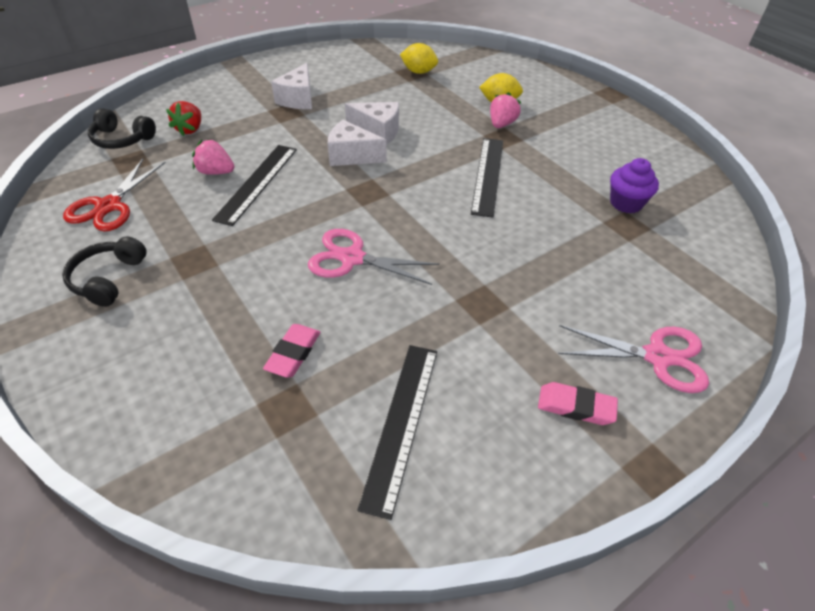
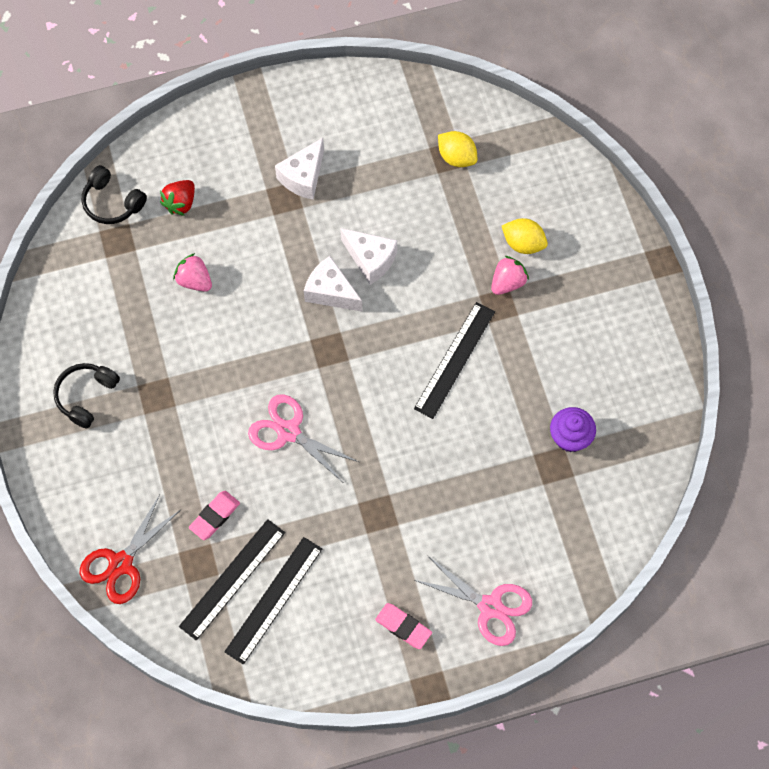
camera: 20 degrees right, 20 degrees up
(109, 206) = (92, 303): red scissors -> red scissors (121, 563)
(257, 183) = (230, 308): black ruler -> black ruler (232, 579)

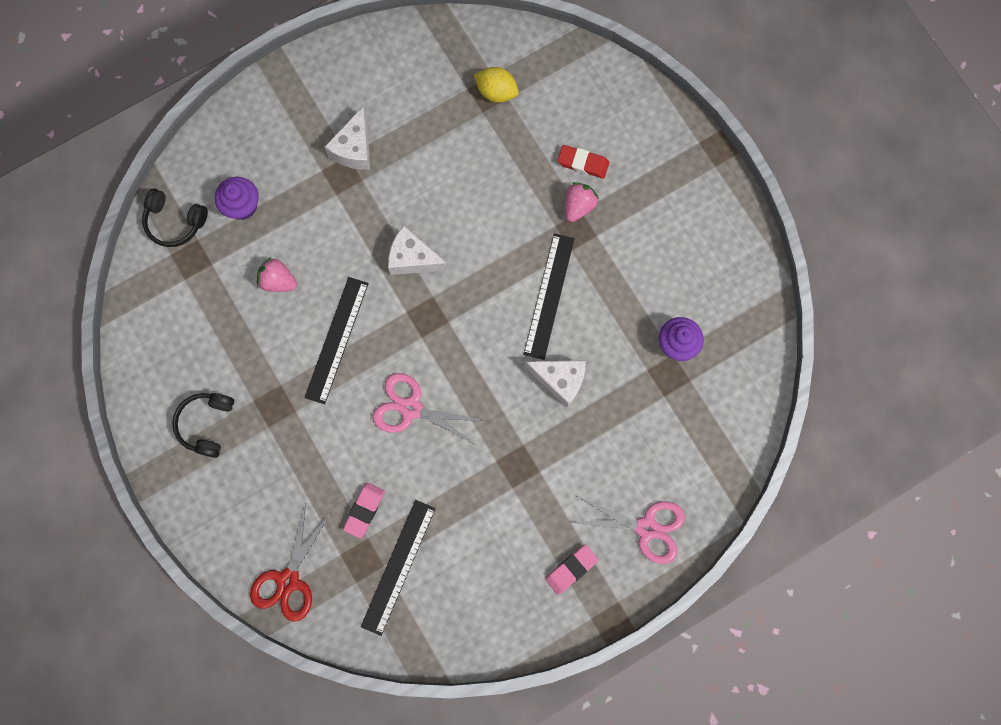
camera: 15 degrees left, 10 degrees up
(180, 203) = (242, 205): red strawberry -> purple cupcake
(274, 600) = (443, 576): black ruler -> black ruler (337, 340)
(370, 260) = (442, 216): white cheese -> white cheese (560, 380)
(403, 627) = (571, 569): pink eraser -> pink eraser turned 60 degrees counterclockwise
(523, 243) = (583, 163): yellow lemon -> red eraser

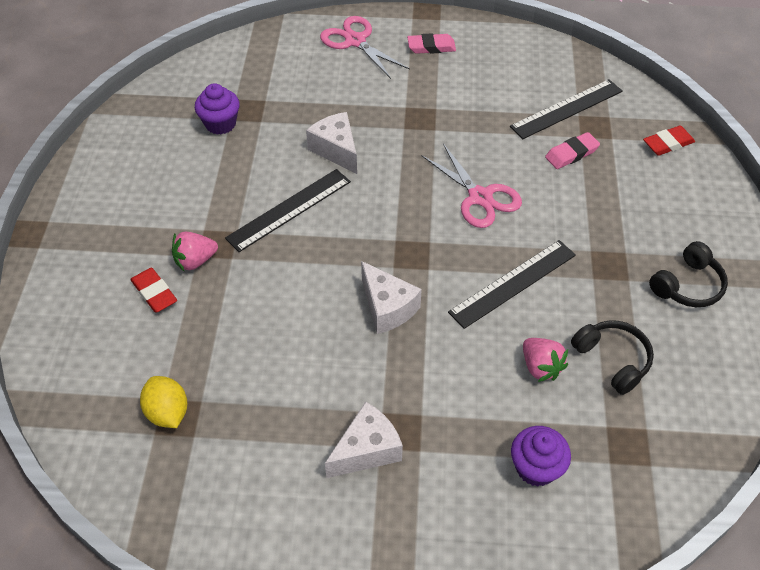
camera: 145 degrees left, 25 degrees down
(175, 221) = (628, 499): black headphones -> black headphones (612, 360)
(288, 580) = (668, 144): red scissors -> red eraser

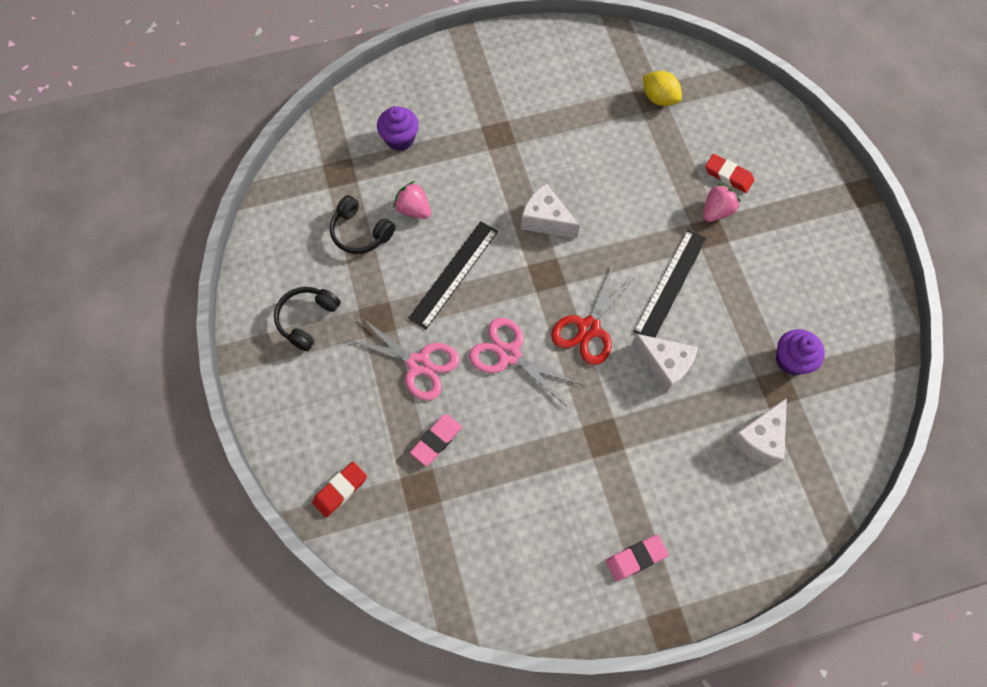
camera: 160 degrees right, 15 degrees up
(355, 41) = (725, 536): pink scissors -> pink scissors (418, 364)
(367, 450) = (515, 116): white cheese -> white cheese (759, 439)
(391, 196) = (589, 328): none -> red scissors
(566, 109) = (456, 506): black ruler -> none

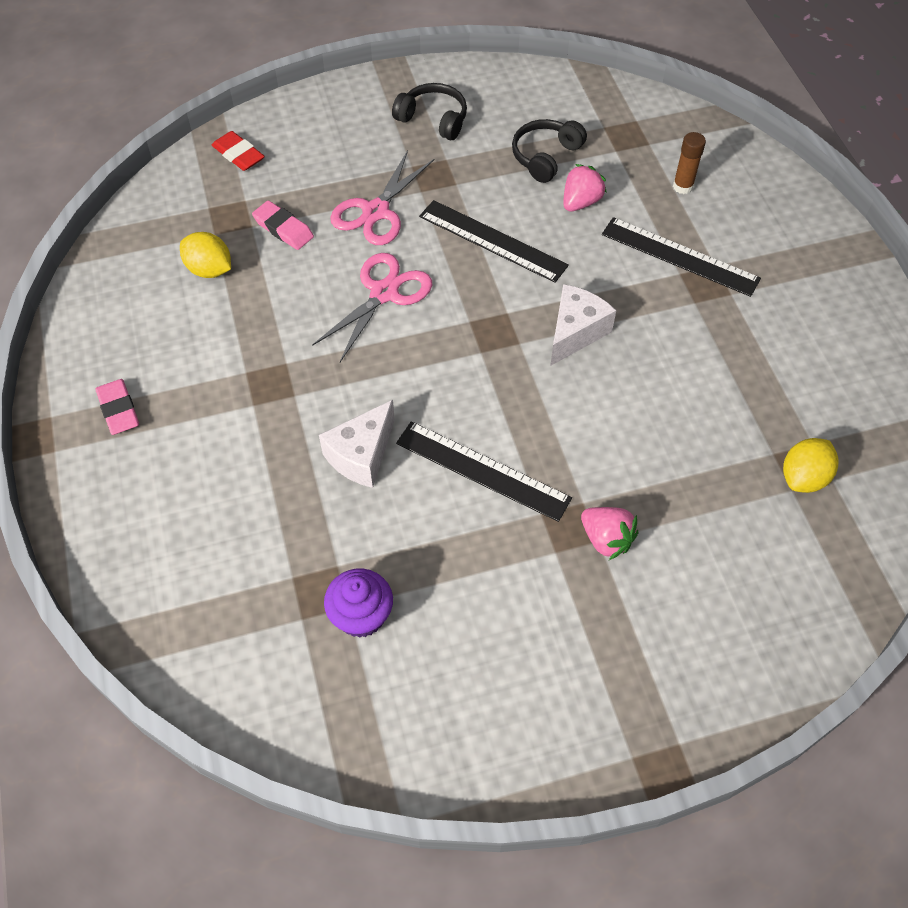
camera: 90 degrees right, 10 degrees down
(400, 139) = (682, 186): purple cupcake -> brown glue stick
(472, 148) = (680, 256): none -> black ruler
(483, 500) = (209, 270): none -> yellow lemon
(589, 328) = (417, 374): red scissors -> none
(728, 175) = (672, 562): red eraser -> none
(759, 439) = (248, 559): white cheese -> none

